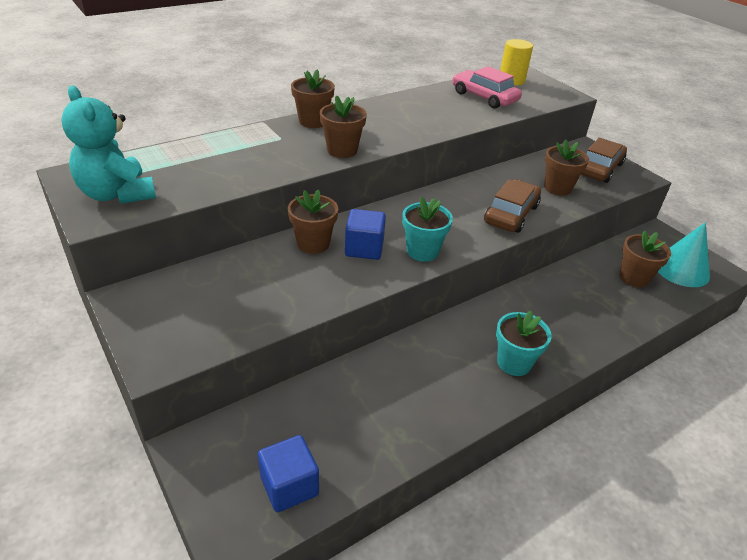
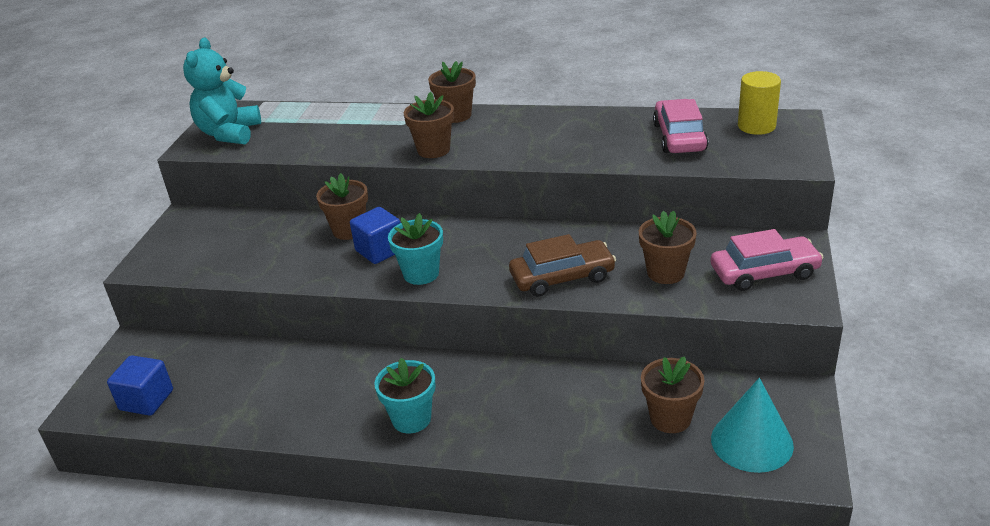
camera: 50 degrees right, 5 degrees down
(599, 168) = (764, 272): brown car -> pink car

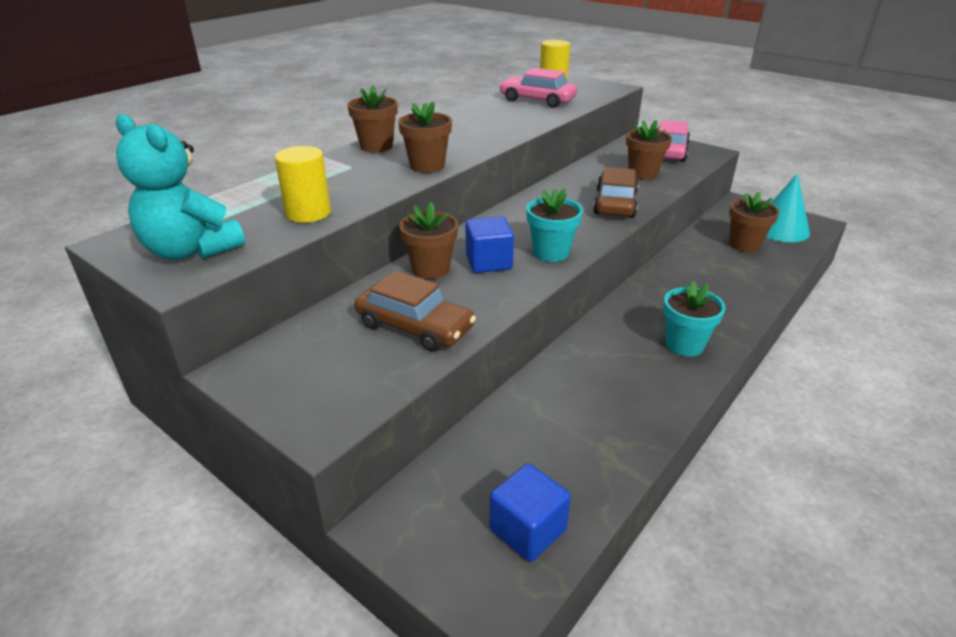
camera: 65 degrees left, 0 degrees up
(264, 255) = (415, 326): none -> brown car
(307, 143) = (308, 213): none -> yellow cylinder

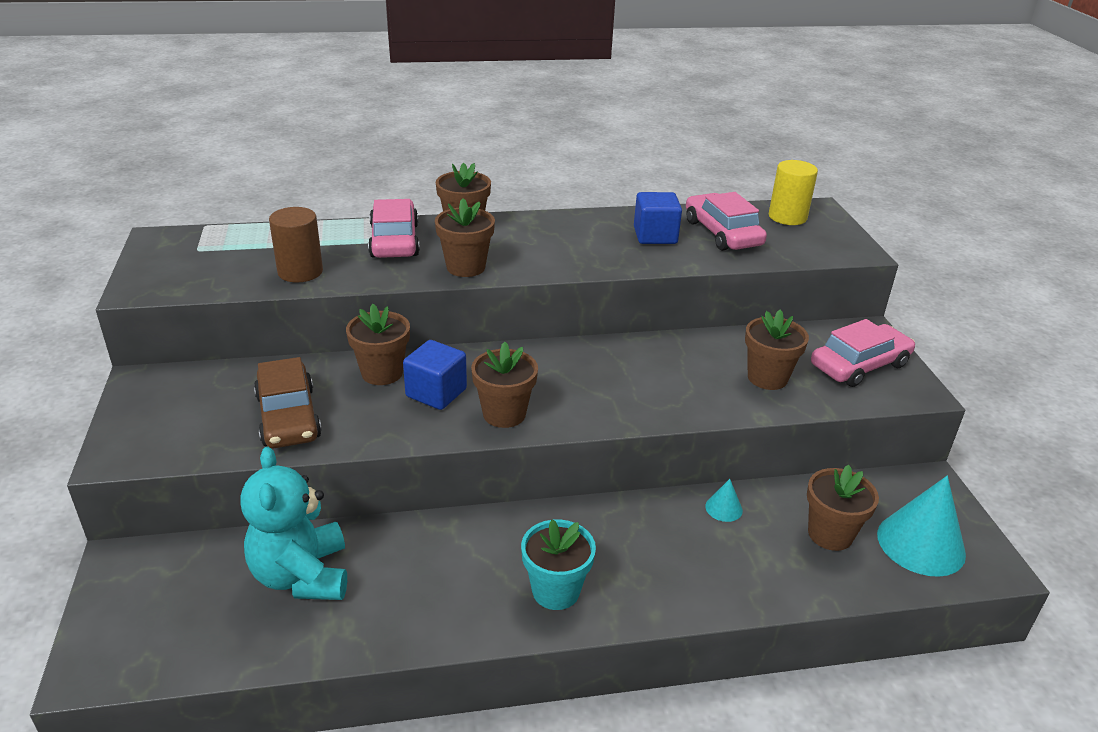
camera: 40 degrees right, 0 degrees up
(191, 251) = (183, 268): turquoise teddy bear -> turquoise teddy bear (302, 576)
(308, 213) = (300, 272): yellow cylinder -> brown cylinder
(342, 170) = (394, 240): none -> pink car
(527, 530) = (185, 637): blue cube -> blue cube (655, 236)
(551, 252) = (504, 414): turquoise flower pot -> brown flower pot
(615, 203) = (665, 397): brown car -> none
(686, 259) = (723, 508): none -> turquoise cone

